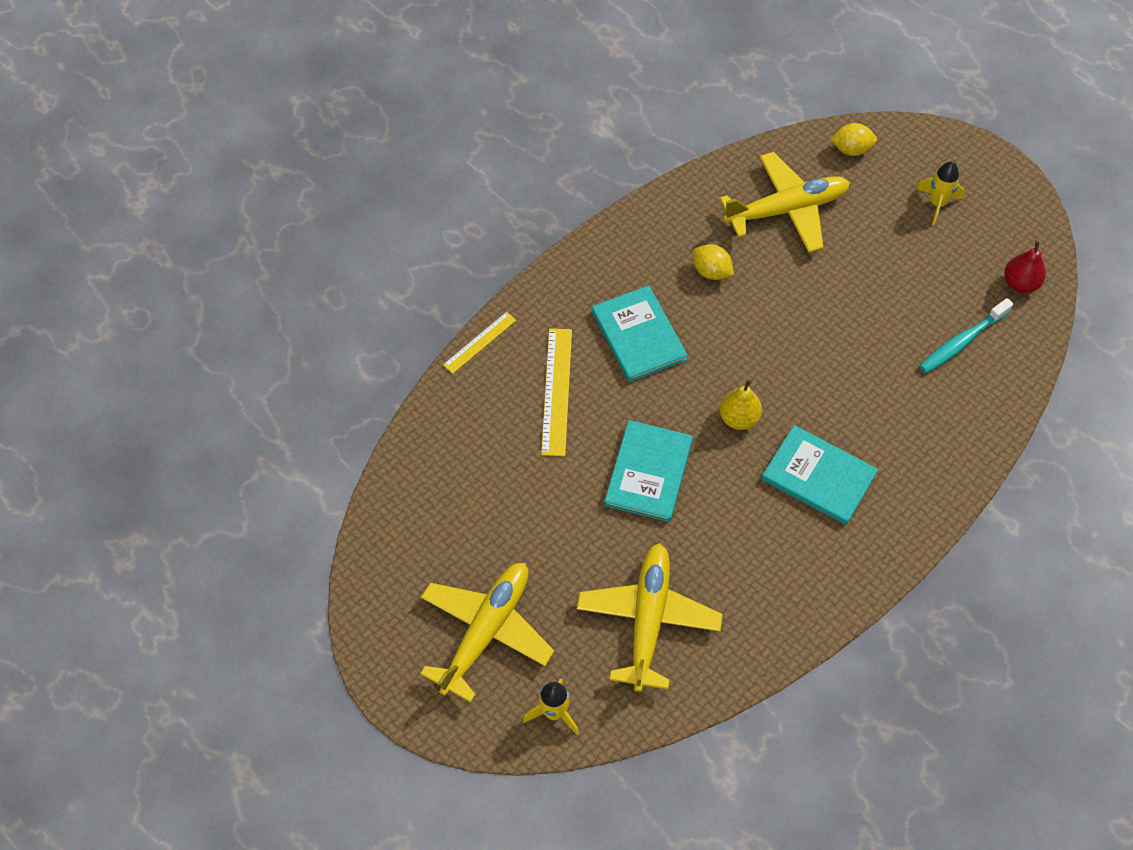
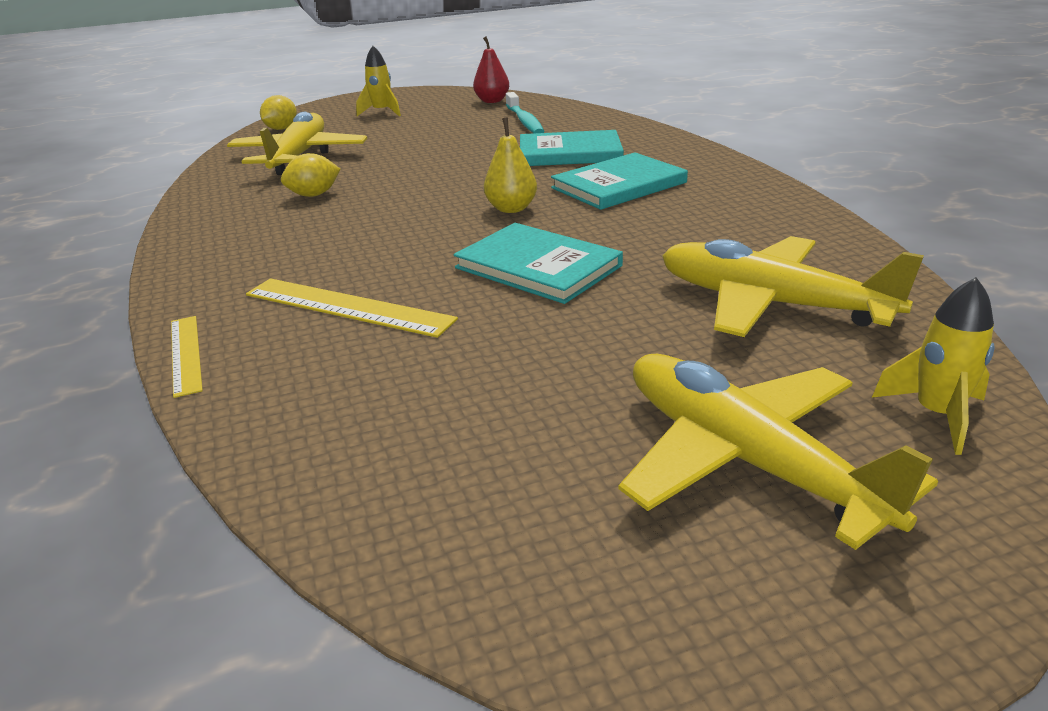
camera: 65 degrees left, 30 degrees down
(639, 335) = (338, 242): turquoise book -> turquoise book (569, 153)

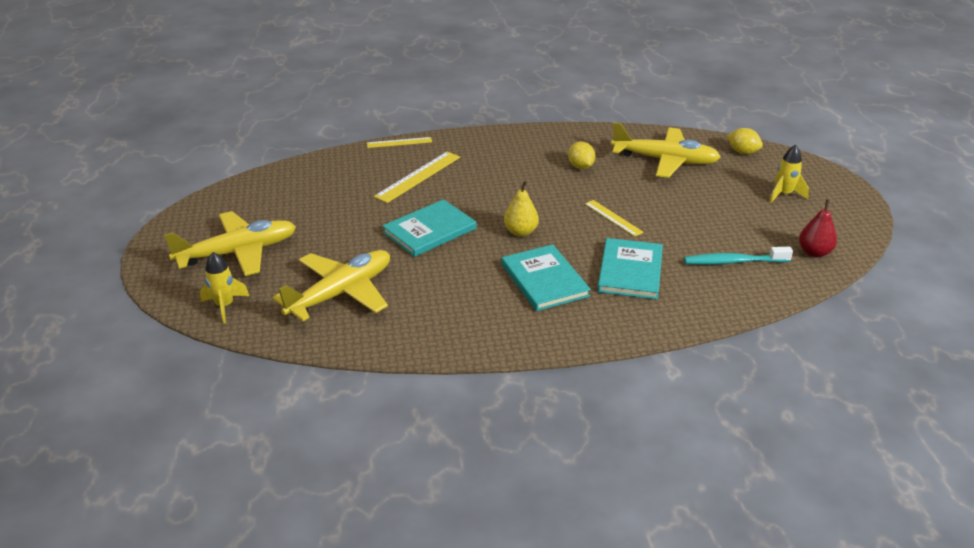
camera: 100 degrees right, 5 degrees up
(454, 168) = (613, 218): none -> yellow ruler

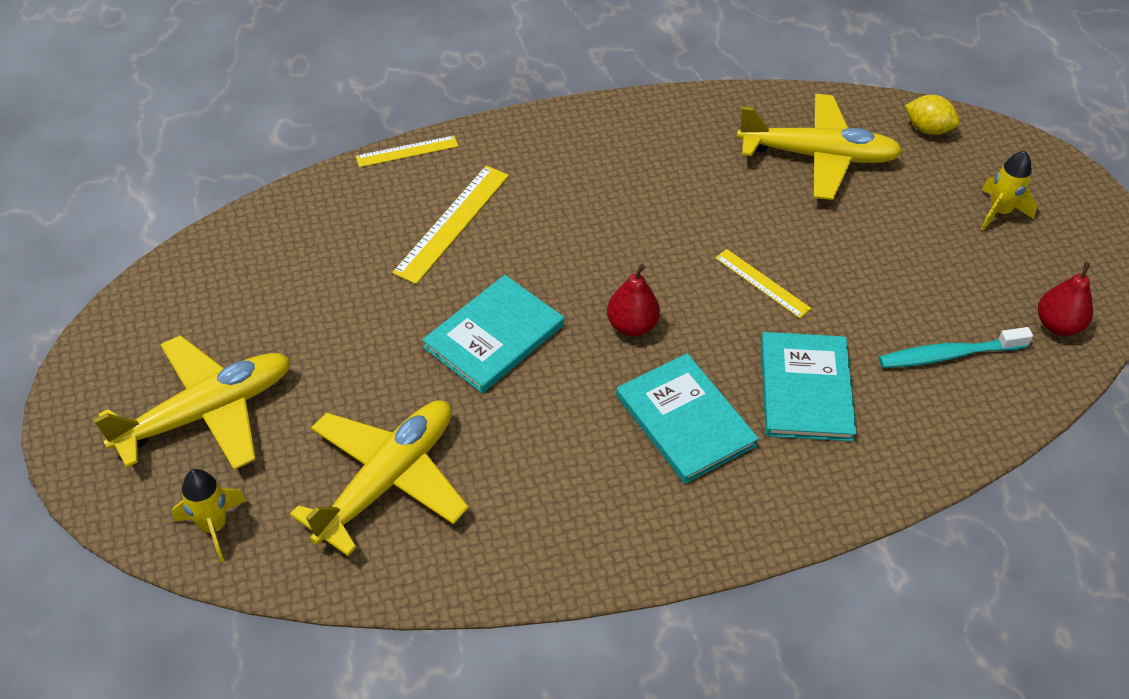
camera: 10 degrees left, 15 degrees up
(521, 232) = (631, 326): yellow pear -> red pear
(580, 167) = (695, 180): yellow lemon -> none

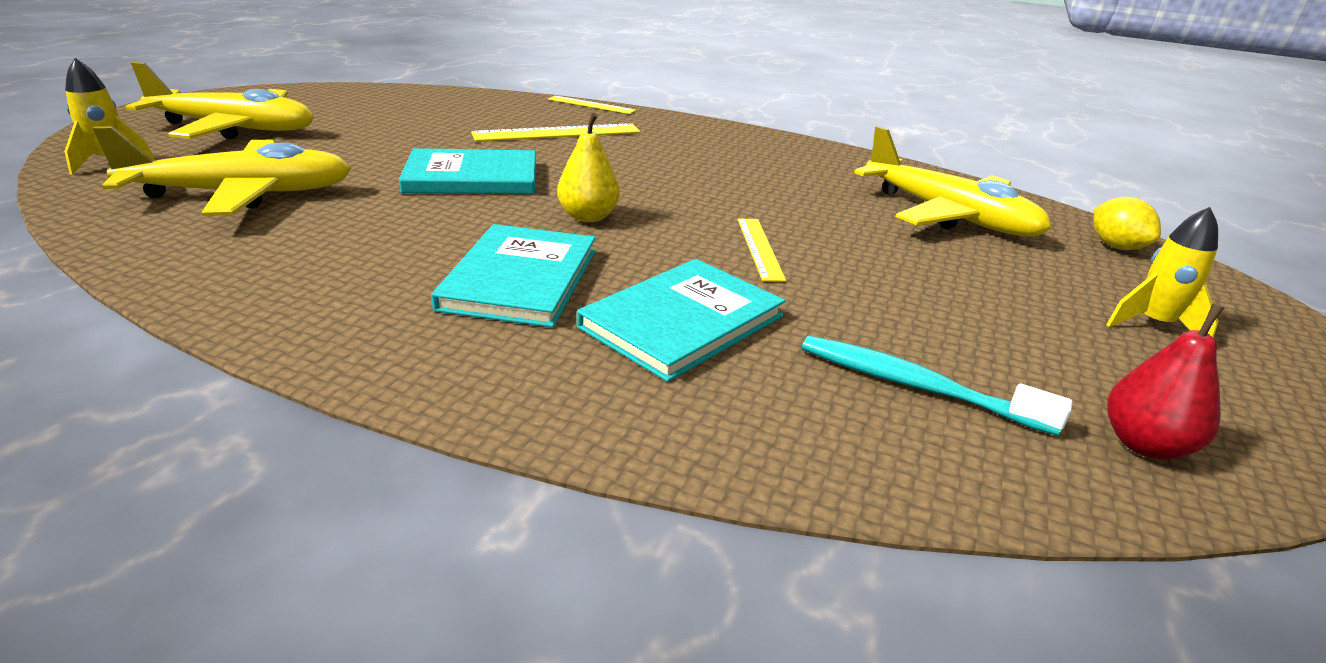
camera: 40 degrees right, 20 degrees down
(631, 326) = (588, 217): red pear -> yellow pear

